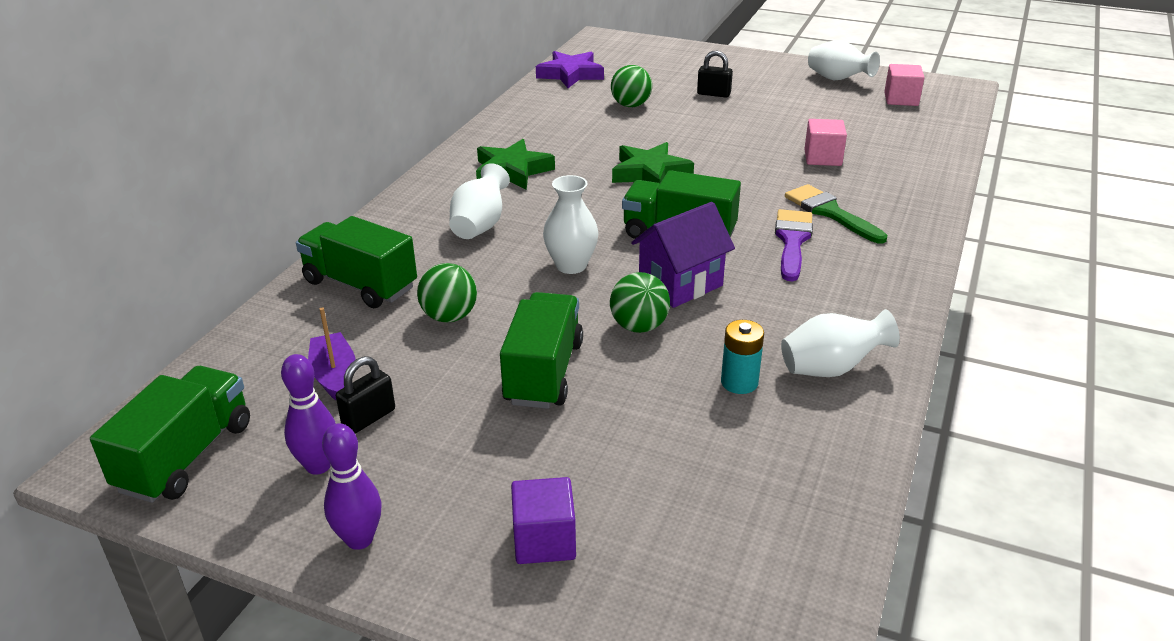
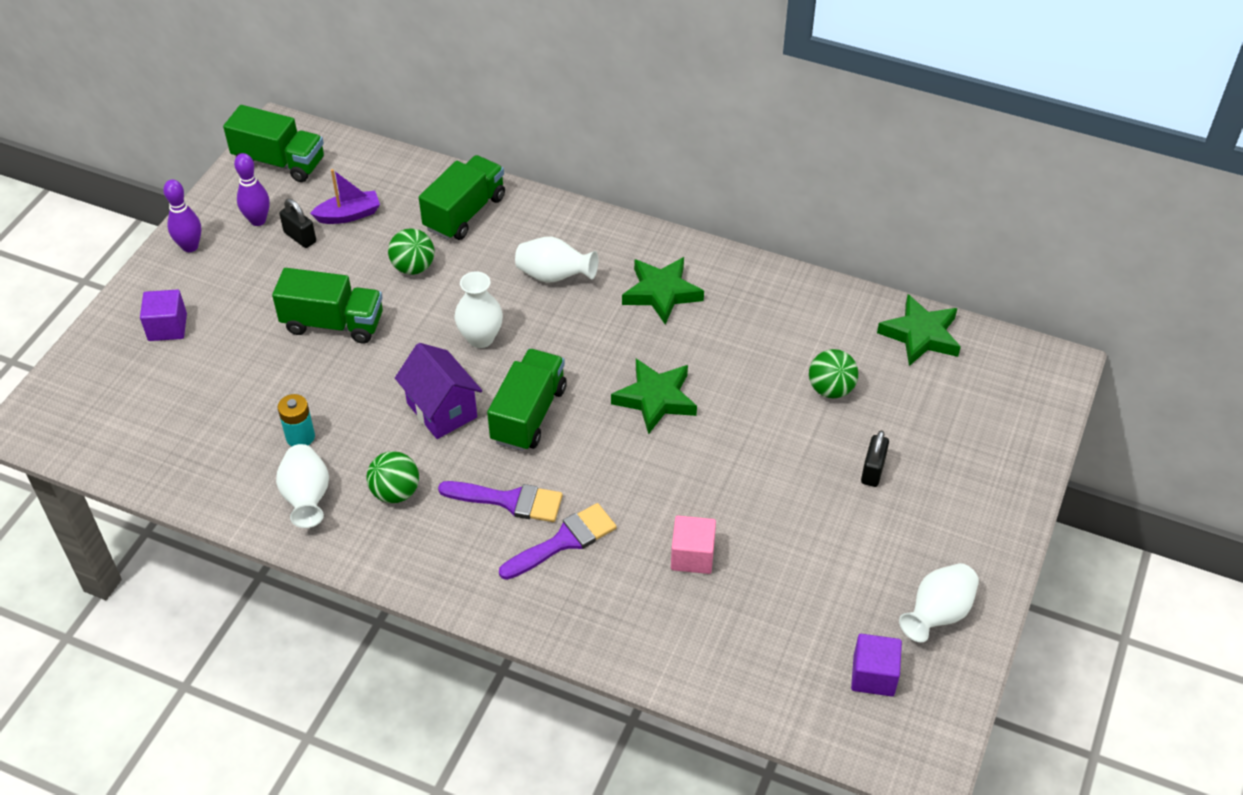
camera: 90 degrees right, 15 degrees up
(570, 74) = (921, 335): purple star -> green star
(639, 326) = (383, 380): green ball -> green ball (395, 492)
(830, 212) = (564, 541): green brush -> purple brush
(901, 99) = (873, 675): pink cube -> purple cube

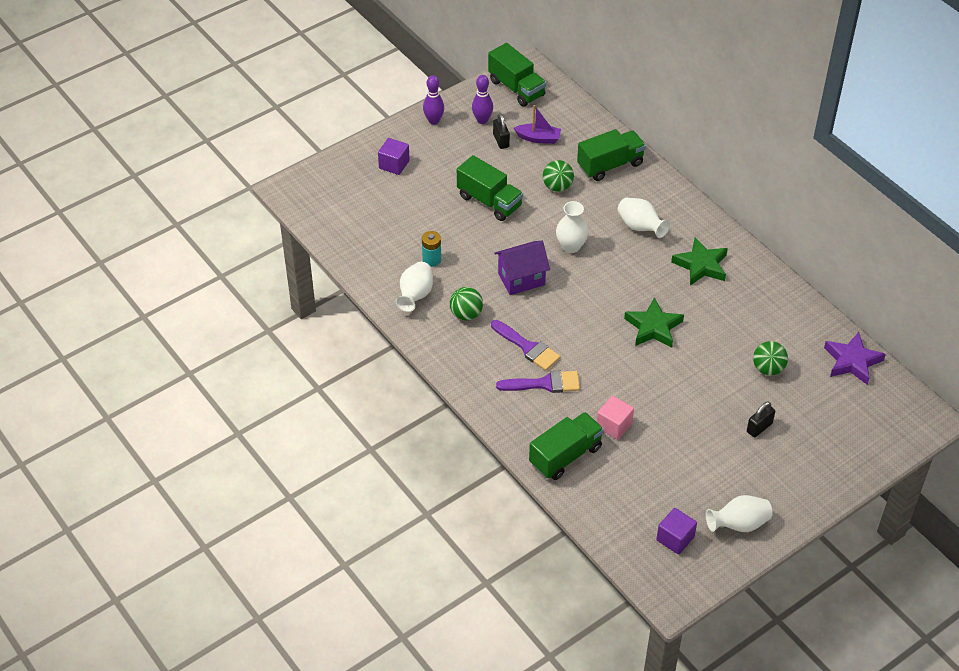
camera: 30 degrees right, 0 degrees up
(442, 410) = (521, 279): purple house -> purple house turned 75 degrees clockwise
(529, 414) = (570, 303): green truck -> green truck (565, 456)
(921, 335) = (852, 361): green star -> purple star

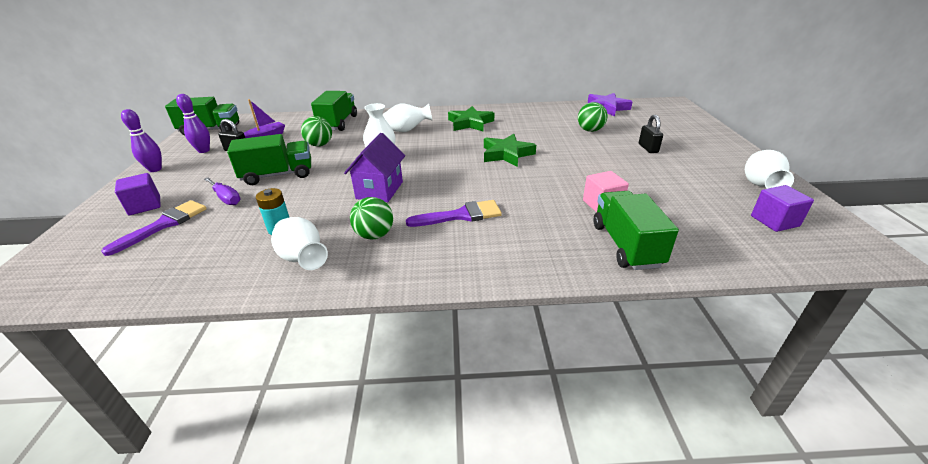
camera: 55 degrees left, 15 degrees down
(437, 199) = (226, 198): none -> purple screwdriver
(544, 384) = (516, 223): purple brush -> purple brush (164, 224)

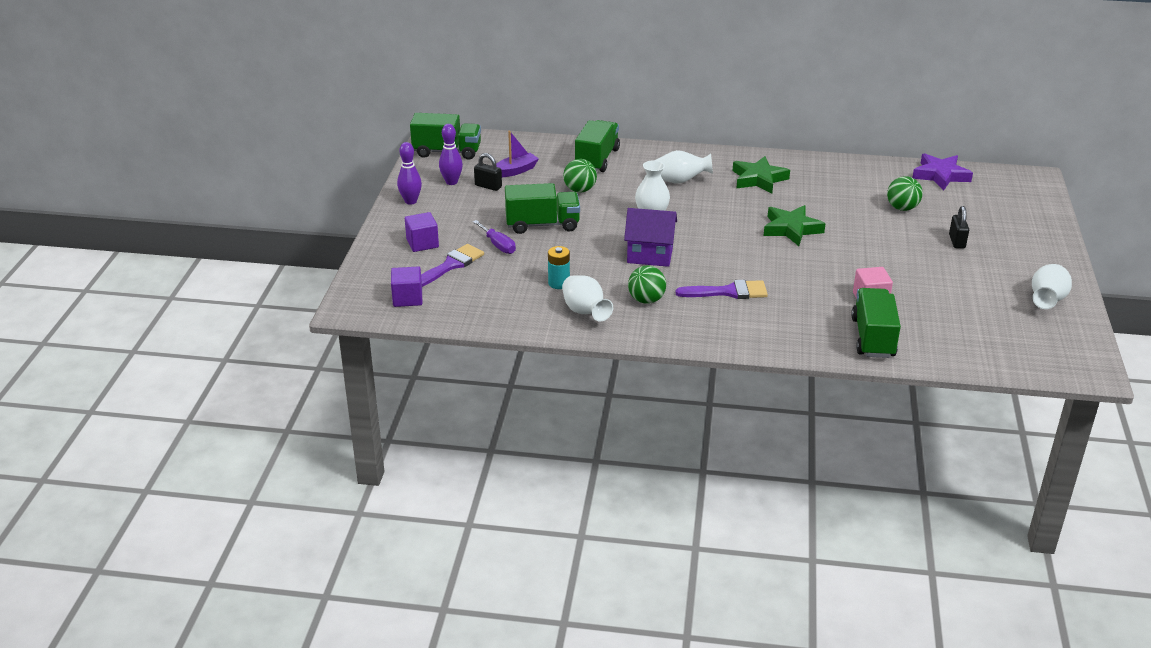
camera: 10 degrees right, 0 degrees up
(379, 190) = (650, 255): purple house -> purple house turned 75 degrees clockwise
(774, 221) = (1028, 335): purple cube -> purple cube (407, 298)

